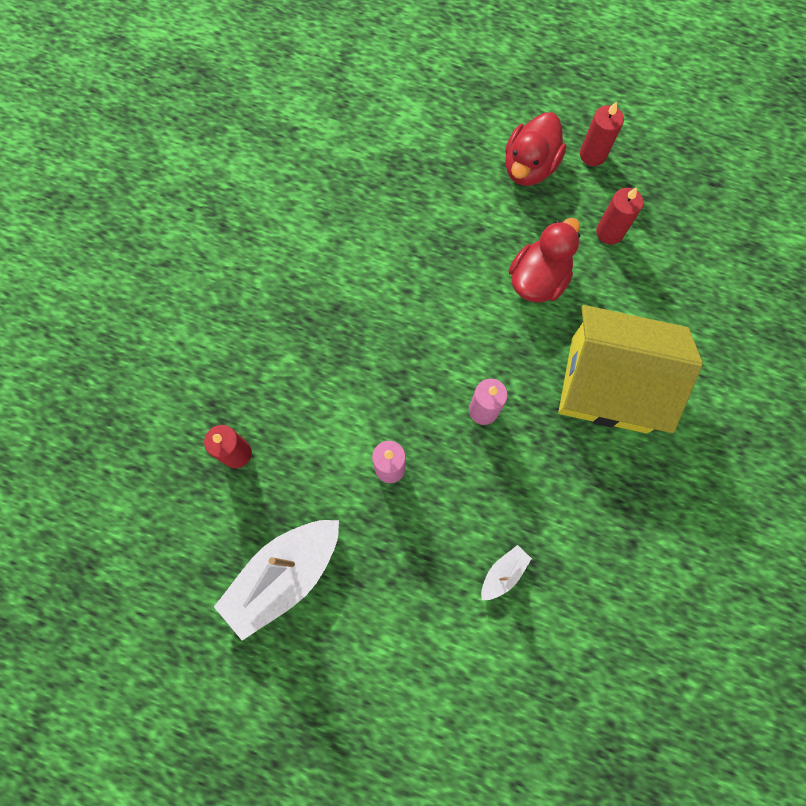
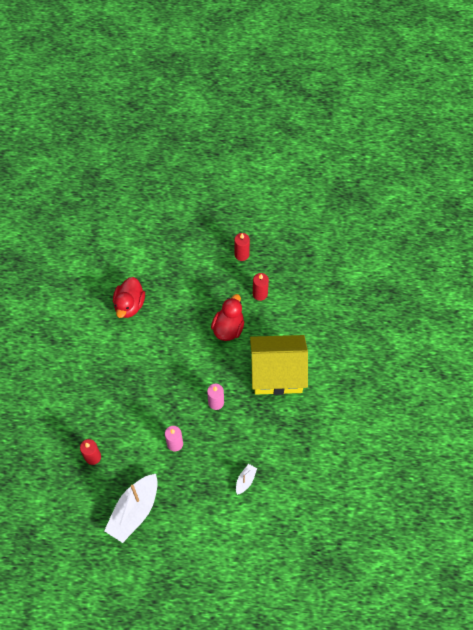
camera: 15 degrees left, 10 degrees down
(529, 166) = (209, 269): red duck -> red duck (129, 305)

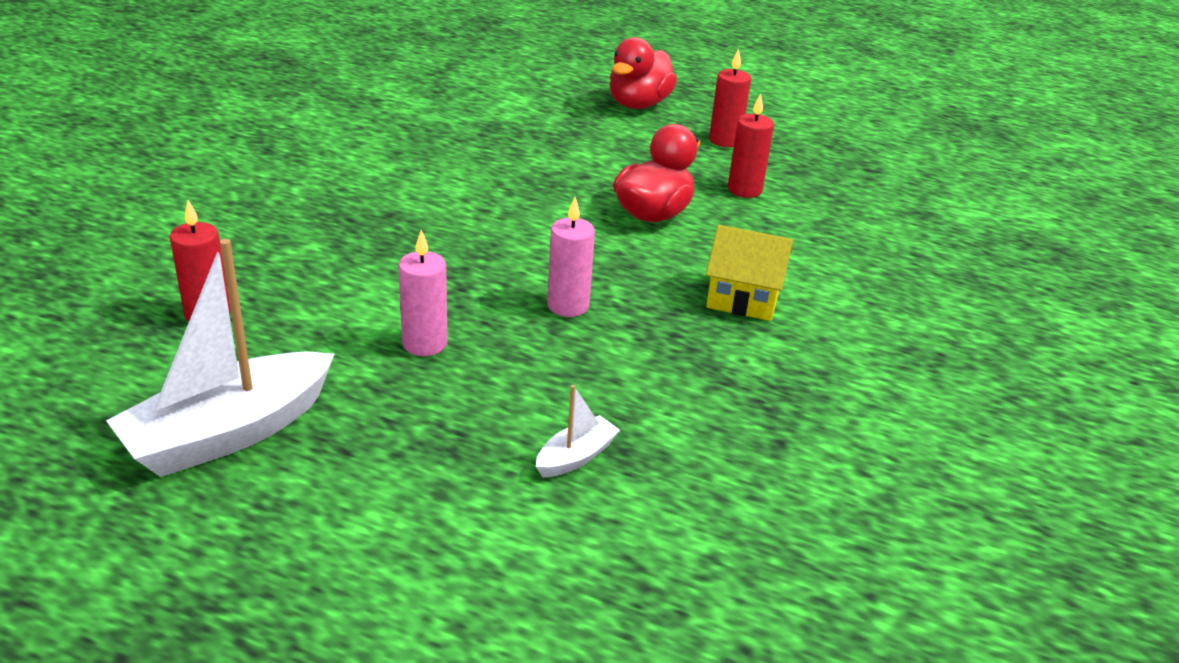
camera: 15 degrees right, 30 degrees down
(129, 305) = (457, 144): red duck -> red duck (638, 104)
(277, 373) = (743, 298): yellow house -> yellow house, size x0.53

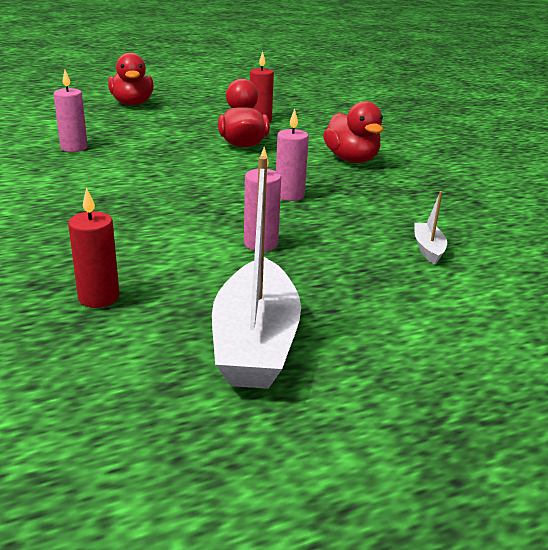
camera: 45 degrees left, 5 degrees down
(473, 140) = (74, 148): none -> pink candle
(724, 140) = (208, 105): red candle -> none
(743, 298) = (351, 159): yellow house -> red duck

